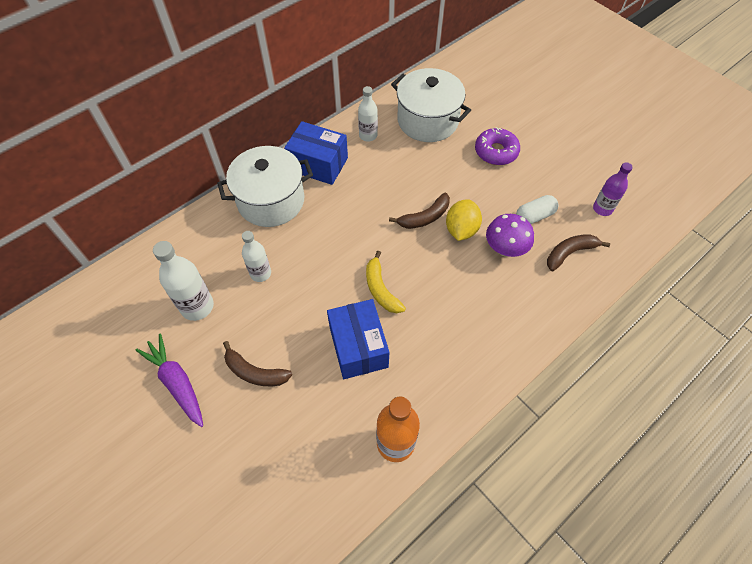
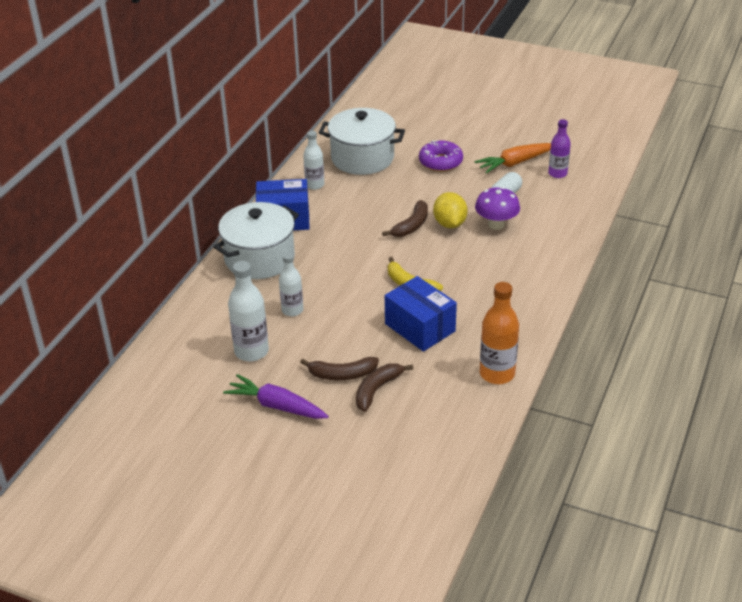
camera: 25 degrees left, 20 degrees down
(566, 179) = (514, 163): none -> orange carrot
(570, 253) = (551, 210): brown banana -> brown banana (377, 389)

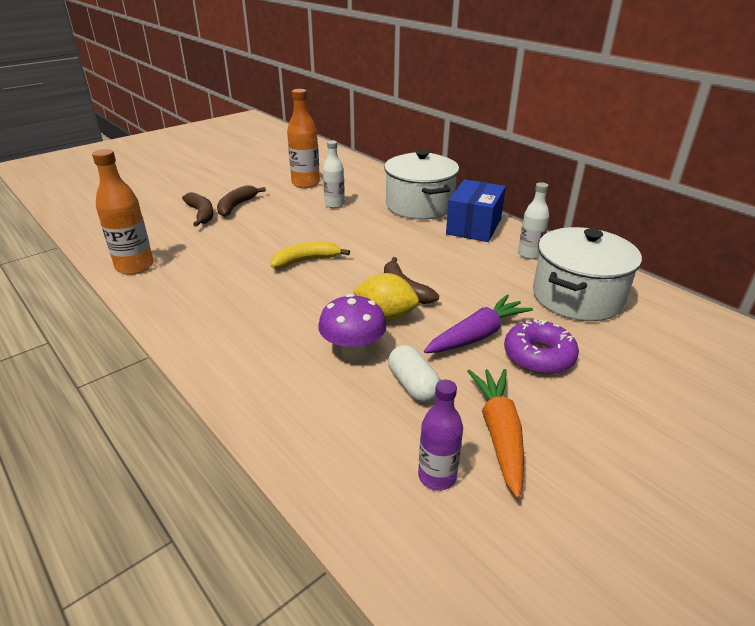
camera: 115 degrees right, 5 degrees down
(251, 351) = (305, 183): white bottle -> orange bottle
(276, 406) = (240, 181): purple carrot -> purple carrot (477, 335)
(420, 327) = (242, 249): blue box -> none

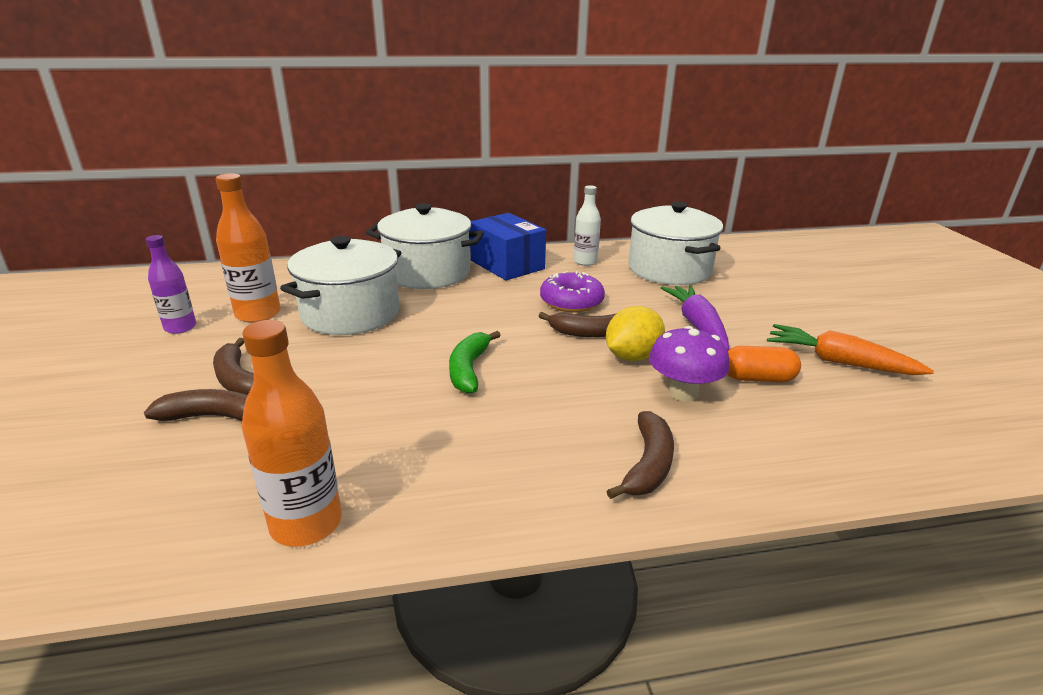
camera: 60 degrees left, 5 degrees down
(246, 355) = (648, 465): none -> brown banana
(306, 261) = (469, 369): yellow banana -> green banana
(334, 204) = (350, 313): white bottle -> white pot
(413, 385) = (758, 378): white capsule -> orange capsule
(437, 476) = (887, 406): purple bottle -> purple bottle (180, 327)
(539, 356) = (743, 312): purple donut -> purple donut (571, 302)

